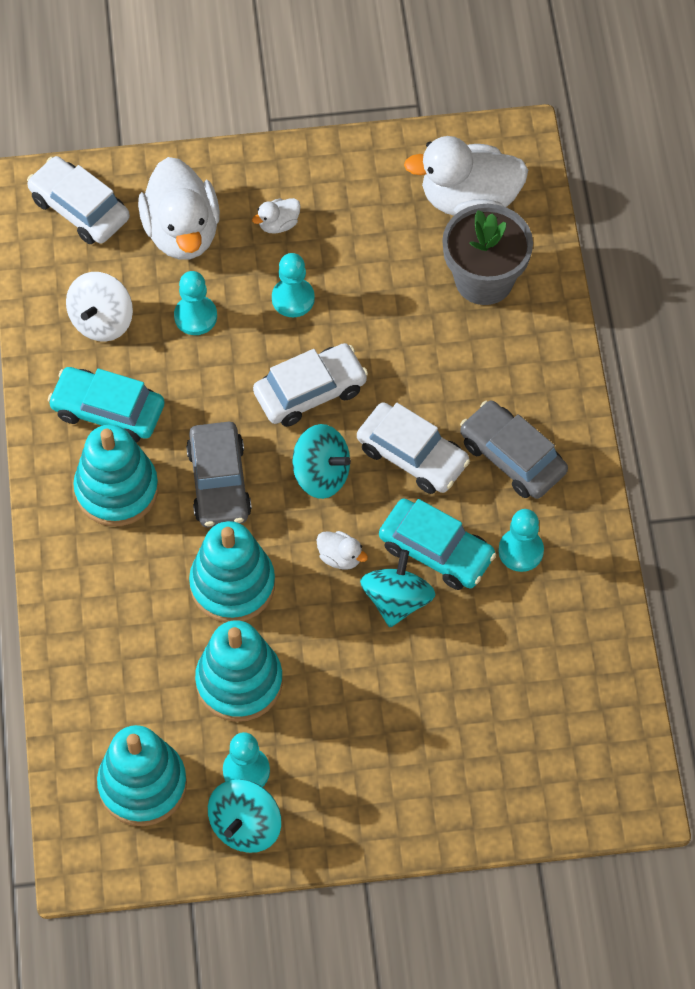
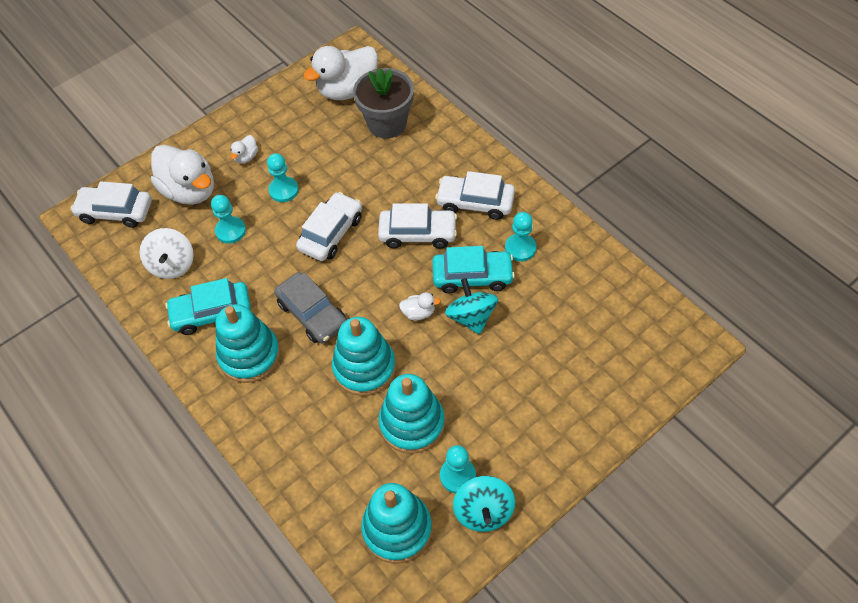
camera: 30 degrees left, 5 degrees down
(321, 474) = (372, 274): turquoise spinning top -> none
(512, 457) = (475, 202): grey car -> white car

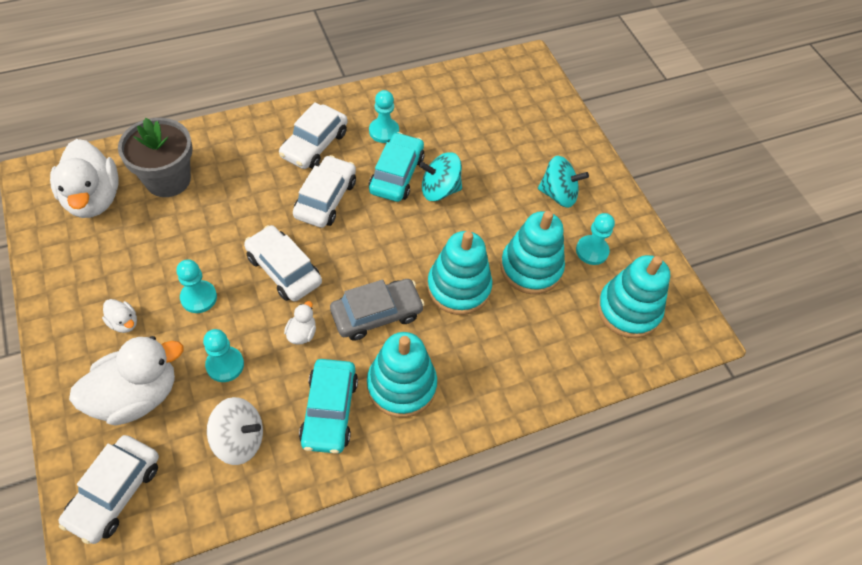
camera: 80 degrees left, 0 degrees up
(418, 313) = (417, 227): white duck -> white duck (302, 333)
(483, 511) = (629, 244): turquoise spinning top -> turquoise spinning top (558, 194)

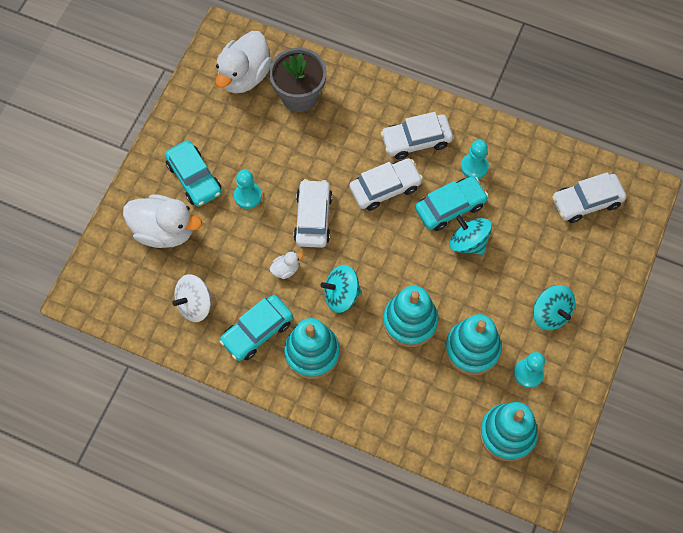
camera: 50 degrees right, 10 degrees up
(115, 492) = (110, 278): white car -> white car (586, 202)
(124, 322) = (194, 178): white duck -> turquoise car
(225, 365) = (225, 252): turquoise pawn -> none
(239, 439) = (195, 304): white spinning top -> white spinning top turned 90 degrees clockwise
(376, 314) = (341, 295): grey car -> turquoise spinning top

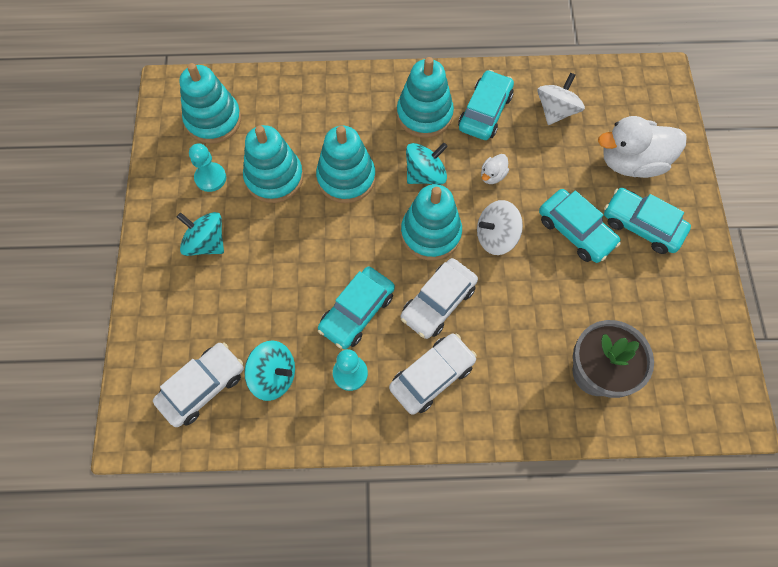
camera: 155 degrees right, 0 degrees up
(244, 76) = (674, 369): white duck -> none
(248, 196) = (576, 231): turquoise pawn -> turquoise car
(313, 218) = (496, 237): white car -> white spinning top
(363, 243) = (430, 233): none -> turquoise stacking toy
(468, 242) = (320, 281): turquoise spinning top -> turquoise spinning top (274, 376)

